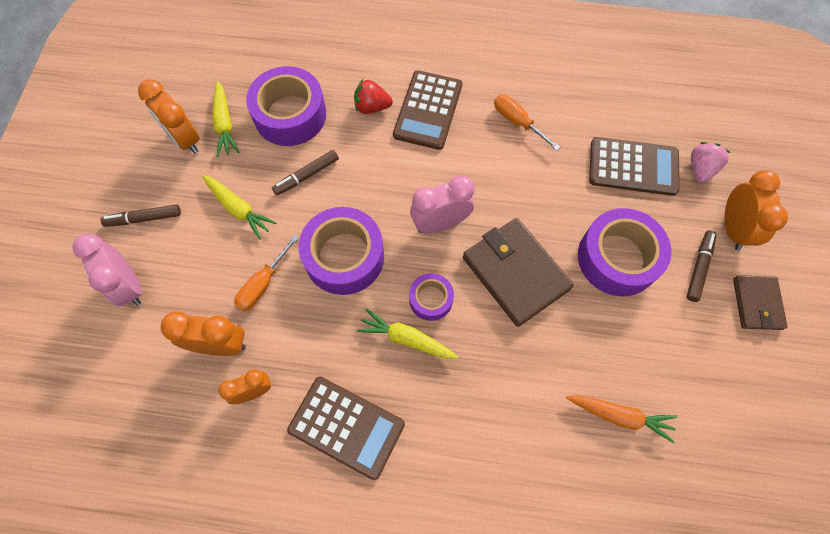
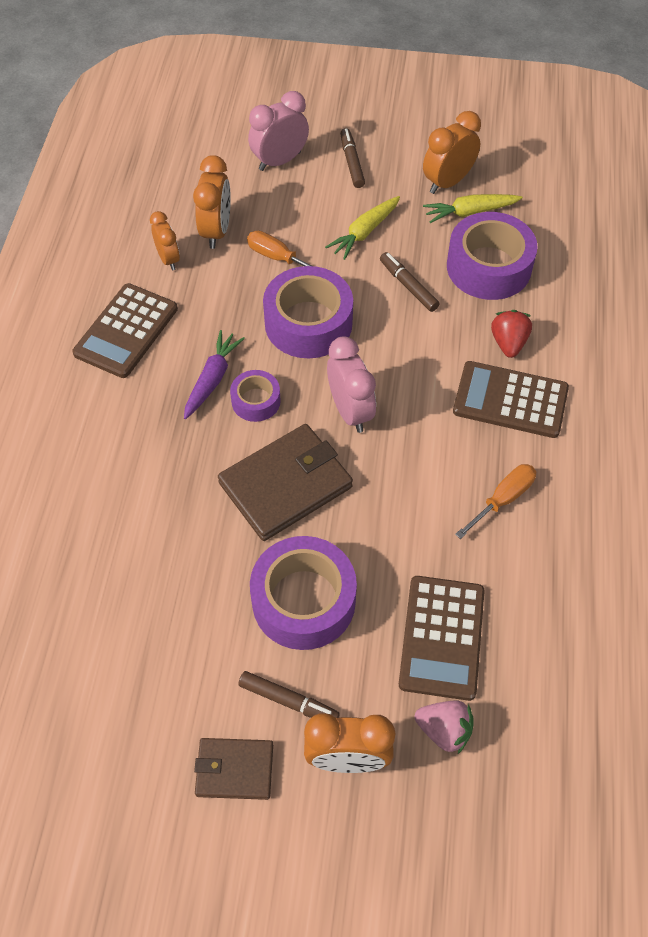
camera: 90 degrees right, 10 degrees down
(406, 338) = (212, 379): yellow carrot -> purple carrot
(620, 416) = (107, 580): orange carrot -> none

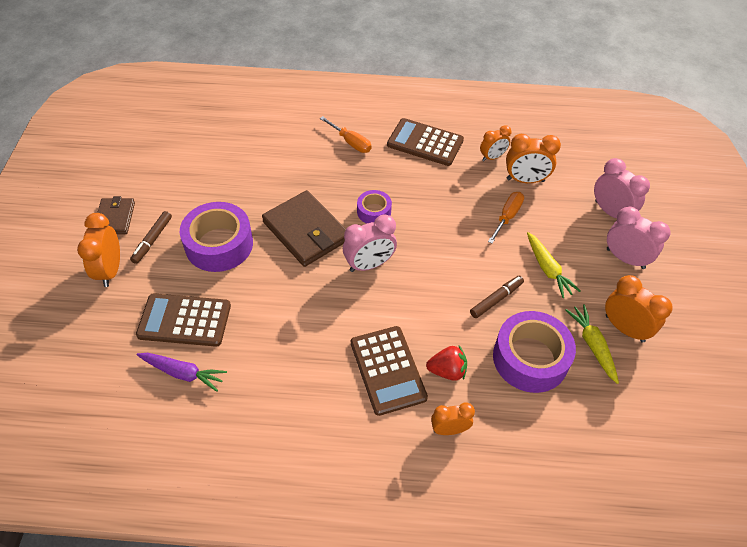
camera: 85 degrees right, 5 degrees down
(212, 379) = (390, 188): purple carrot -> purple carrot (183, 373)
(308, 323) = (447, 237): purple tape -> none
(351, 162) = (625, 258): brown marker -> pink clock
(364, 232) = (547, 269): yellow carrot -> yellow carrot turned 150 degrees counterclockwise
(444, 730) = (119, 321): pink strawberry -> none
(502, 500) = (293, 361): orange screwdriver -> orange screwdriver (350, 142)
(510, 400) = (388, 370): brown calculator -> brown calculator turned 150 degrees clockwise
(581, 348) = (449, 429): none -> orange clock

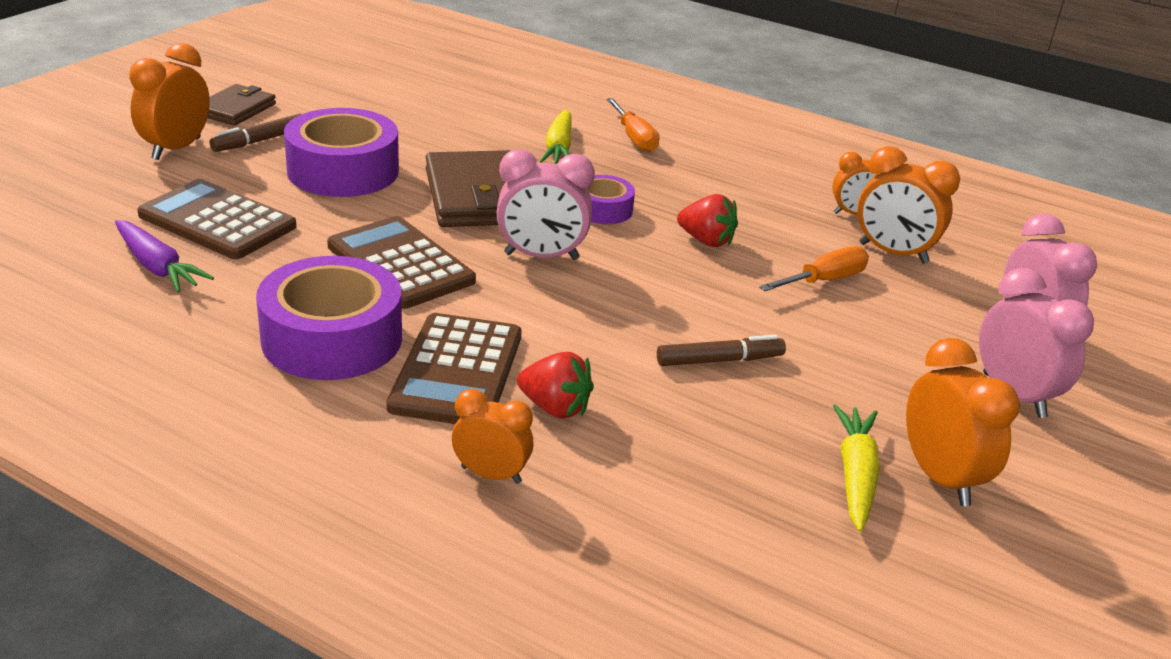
camera: 25 degrees right, 20 degrees down
(425, 143) = (753, 170): brown calculator -> brown calculator (400, 264)
(437, 212) = (706, 241): none -> red strawberry
(530, 358) = (718, 447): purple tape -> purple tape (332, 338)
(547, 269) = (847, 358): yellow carrot -> yellow carrot (559, 147)

